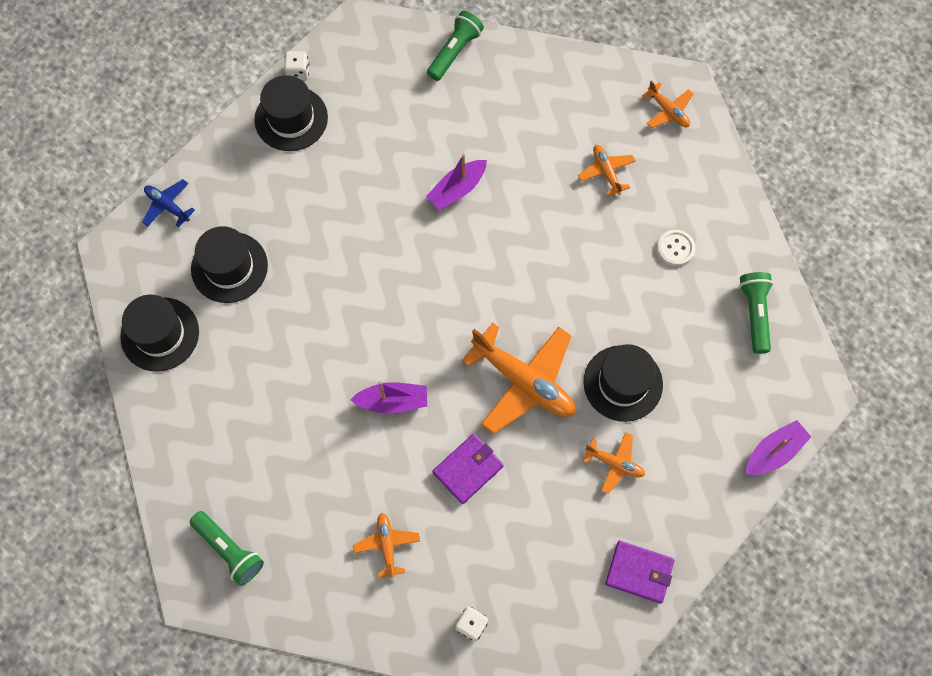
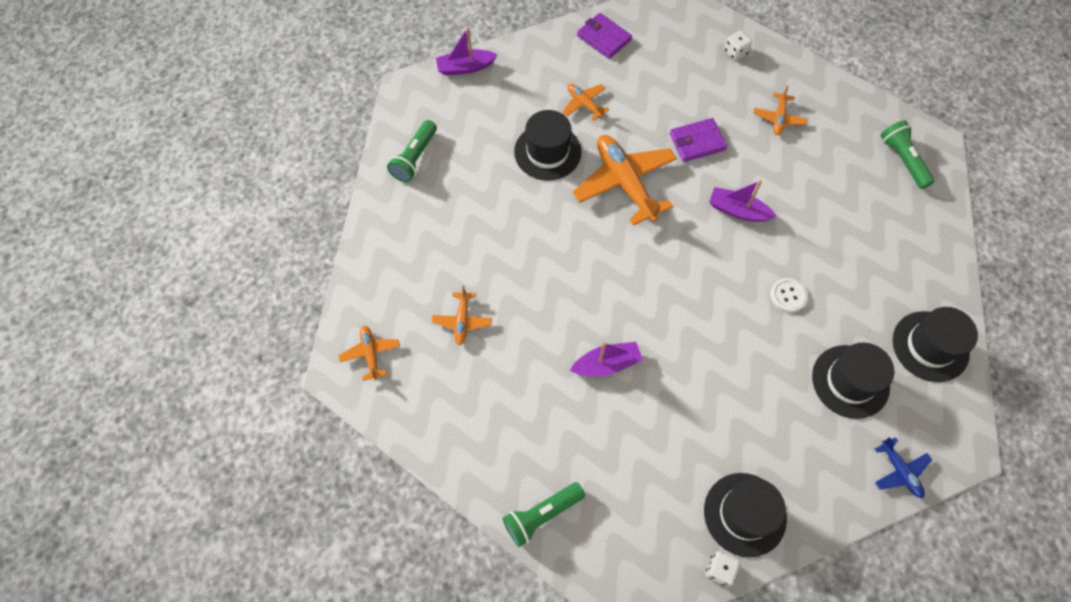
camera: 155 degrees left, 5 degrees down
(675, 248) = (444, 231): white button -> white button (788, 296)

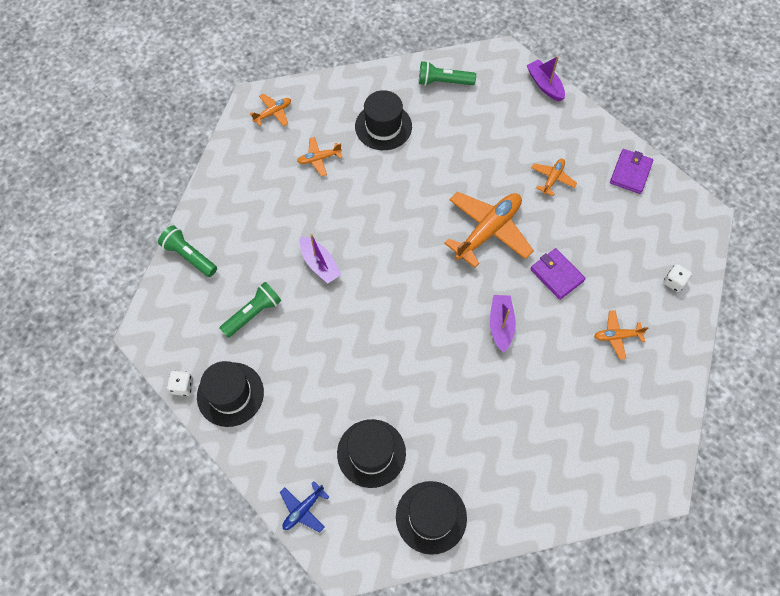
camera: 70 degrees right, 0 degrees up
(547, 152) = (492, 167): black hat -> black hat (383, 126)
(788, 296) = (433, 385): white button -> none
(903, 160) = (625, 458): green flashlight -> green flashlight (253, 314)

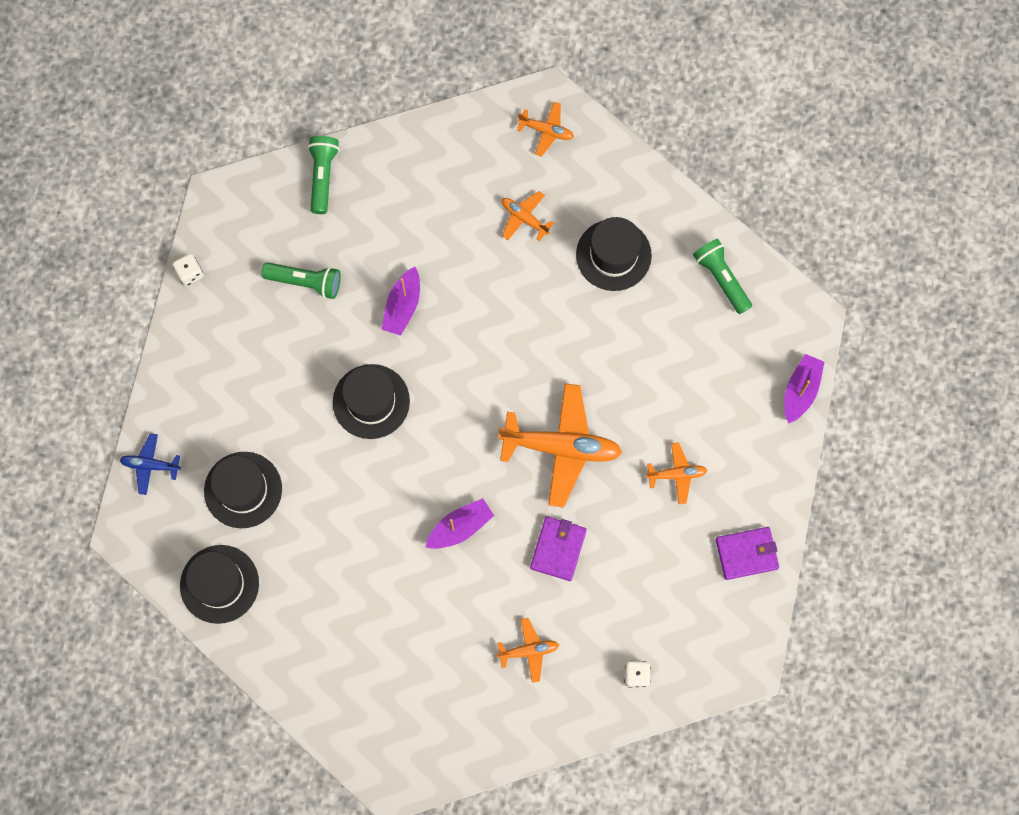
camera: 55 degrees right, 10 degrees up
(230, 394) = (212, 322): black hat -> black hat (371, 401)
(617, 336) = (528, 651): orange plane -> orange plane turned 120 degrees clockwise

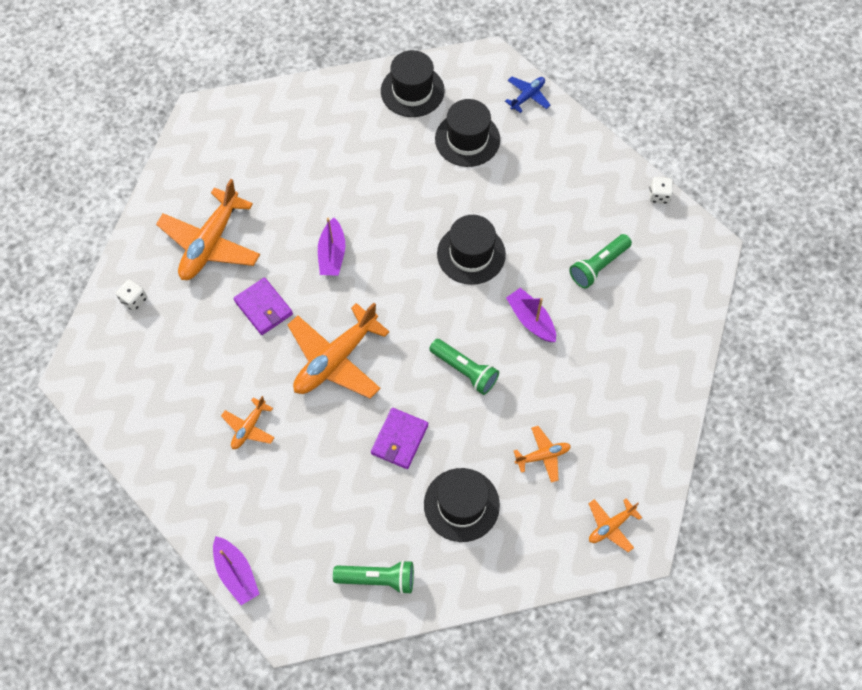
camera: 125 degrees right, 10 degrees down
(323, 176) = (681, 329): green flashlight -> green flashlight (464, 371)
(528, 651) = (211, 243): orange plane -> orange plane, size x2.02
(746, 553) = (149, 436): purple wallet -> purple wallet (399, 439)

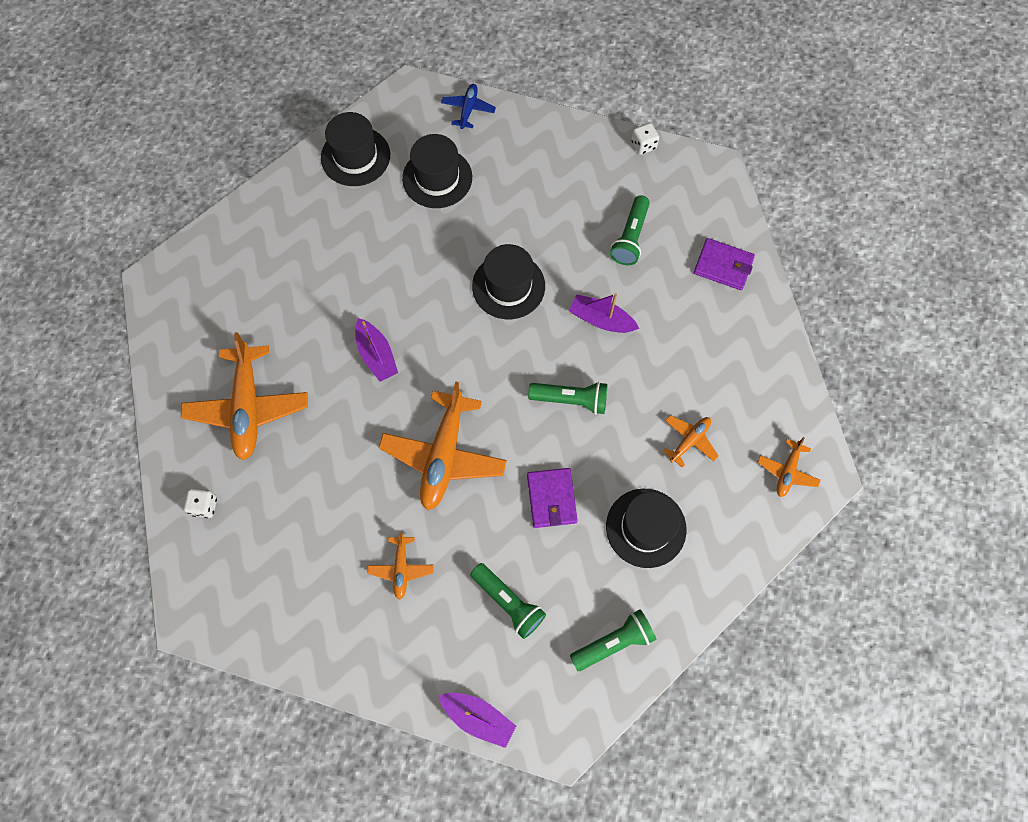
camera: 30 degrees left, 5 degrees up
(263, 307) = (342, 443): purple wallet -> purple wallet (723, 266)
(314, 500) = (508, 602): none -> green flashlight

